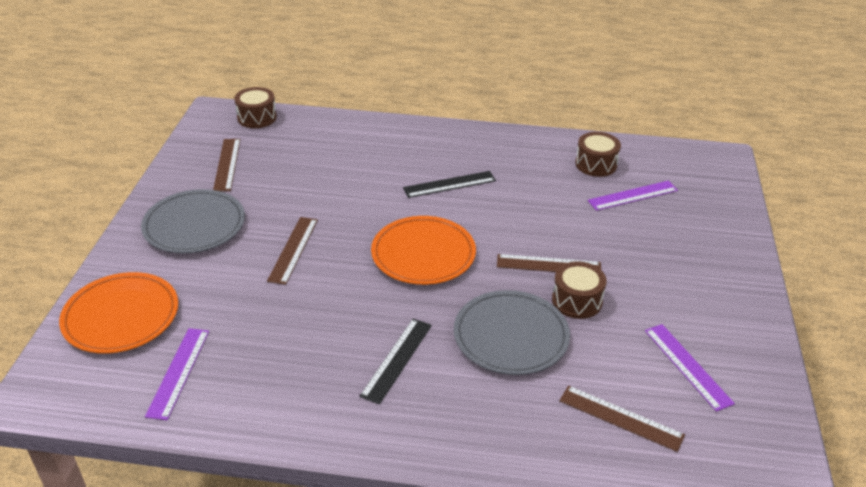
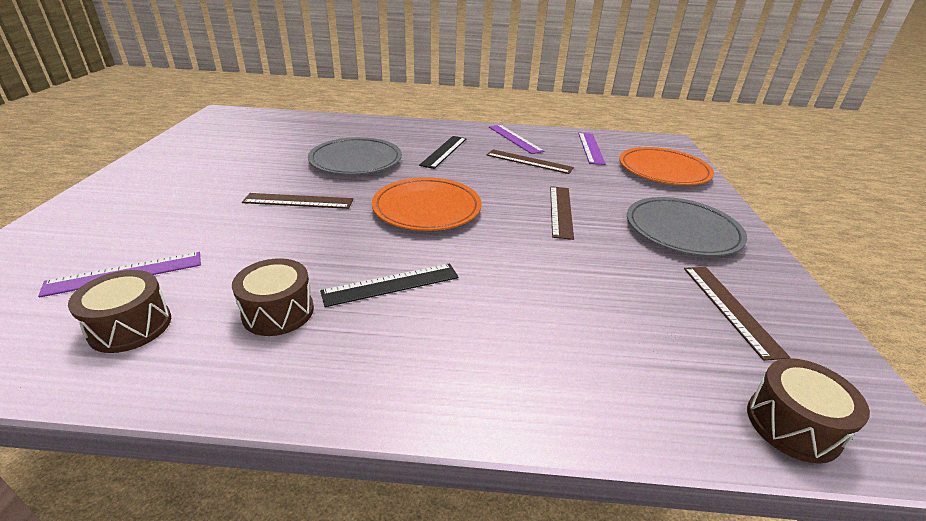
camera: 175 degrees right, 5 degrees down
(577, 301) = (287, 178): brown drum -> brown drum (278, 312)
(620, 418) = (297, 131): brown ruler -> brown ruler (529, 161)
(687, 366) = (228, 148): purple ruler -> purple ruler (515, 139)

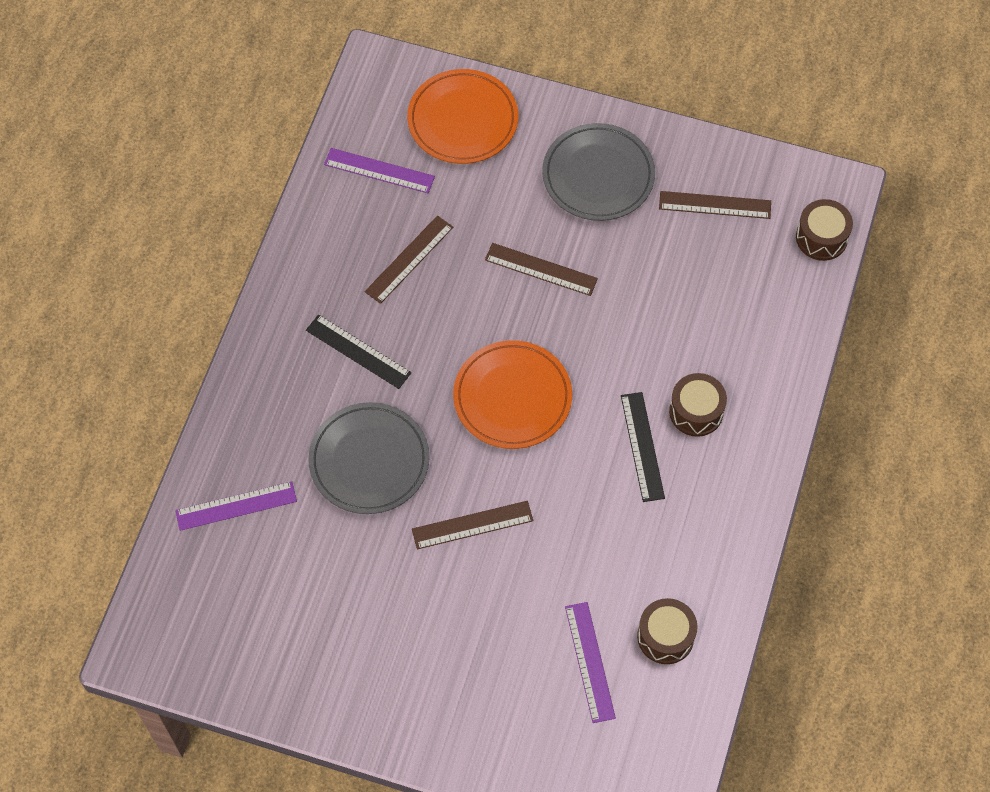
camera: 75 degrees left, 30 degrees up
(278, 312) = (665, 532): brown drum -> brown drum (696, 411)
(298, 201) = (472, 525): brown ruler -> brown ruler turned 60 degrees clockwise
(515, 139) = (329, 253): purple ruler -> purple ruler (236, 506)

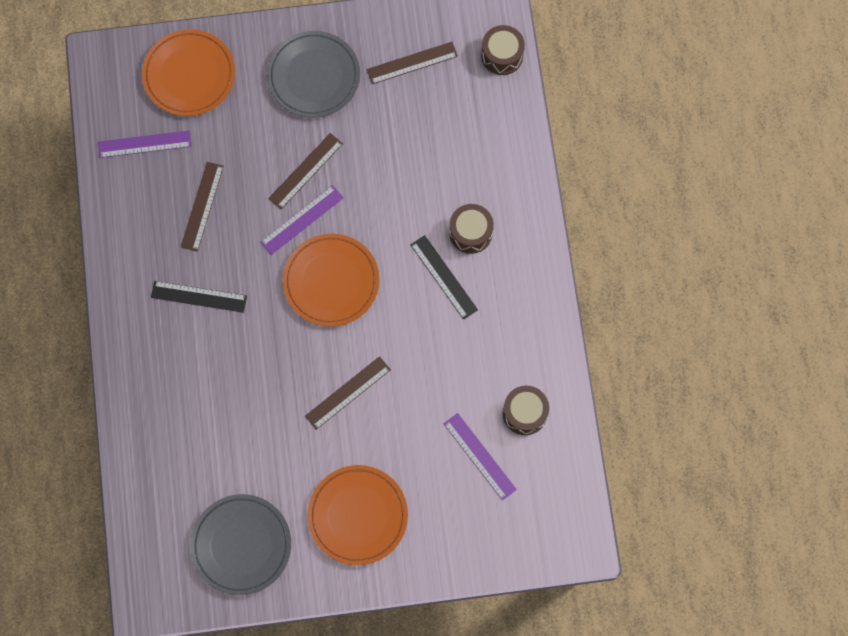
camera: 25 degrees left, 10 degrees up
(236, 506) = (166, 457): purple ruler -> purple ruler (302, 220)
(369, 461) = (248, 378): grey plate -> grey plate (241, 545)
(417, 665) = (358, 515): none -> orange plate
(541, 269) = (305, 171): brown ruler -> brown ruler turned 45 degrees counterclockwise

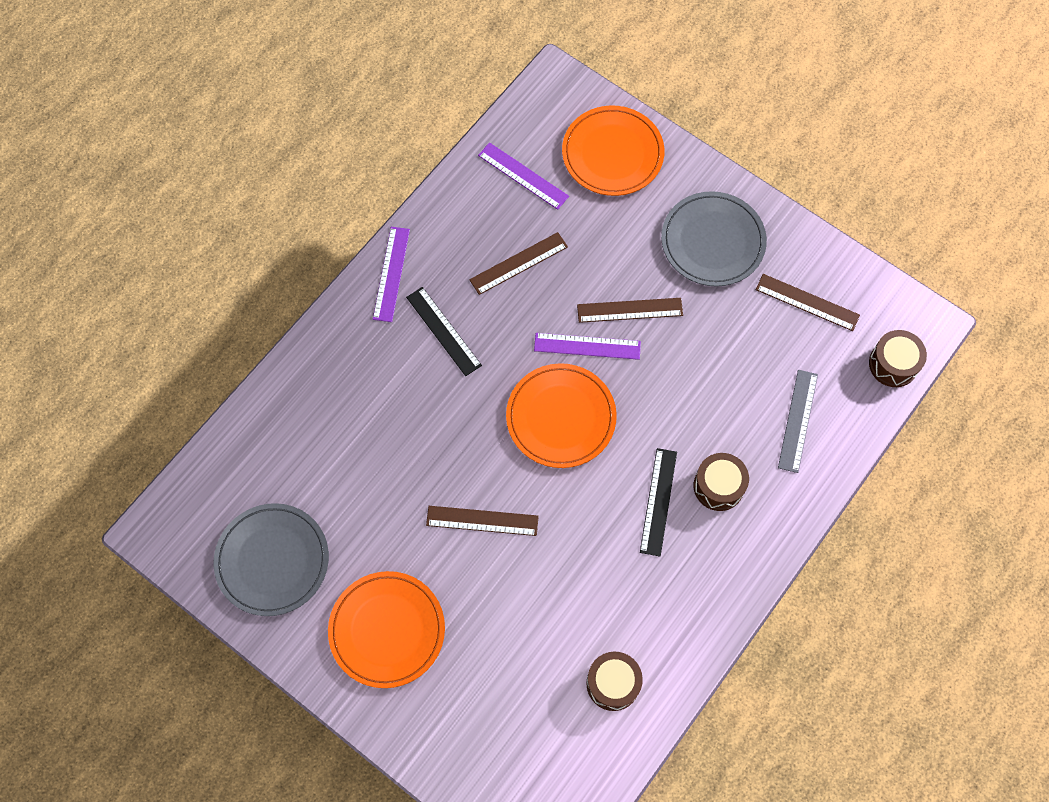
camera: 45 degrees right, 5 degrees down
(478, 146) = (797, 420): none -> grey ruler
(479, 456) = (537, 682): purple ruler -> purple ruler (391, 274)

